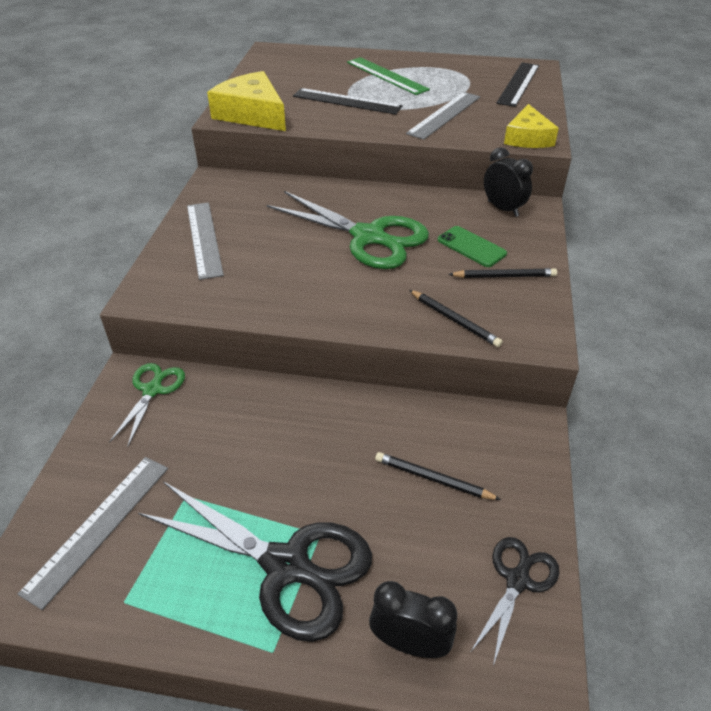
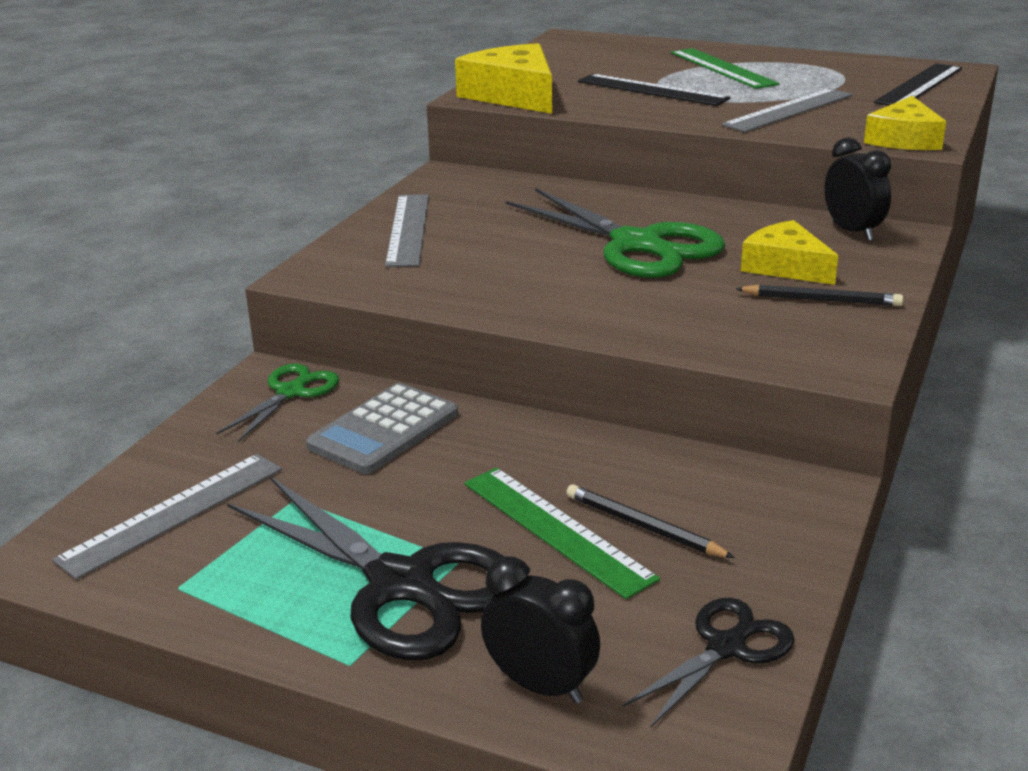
camera: 15 degrees right, 15 degrees down
(230, 417) = (383, 430): none -> grey calculator
(377, 492) = (556, 529): none -> green ruler
(454, 320) = (725, 337): black pencil -> none
(471, 247) = (785, 266): green phone -> yellow cheese

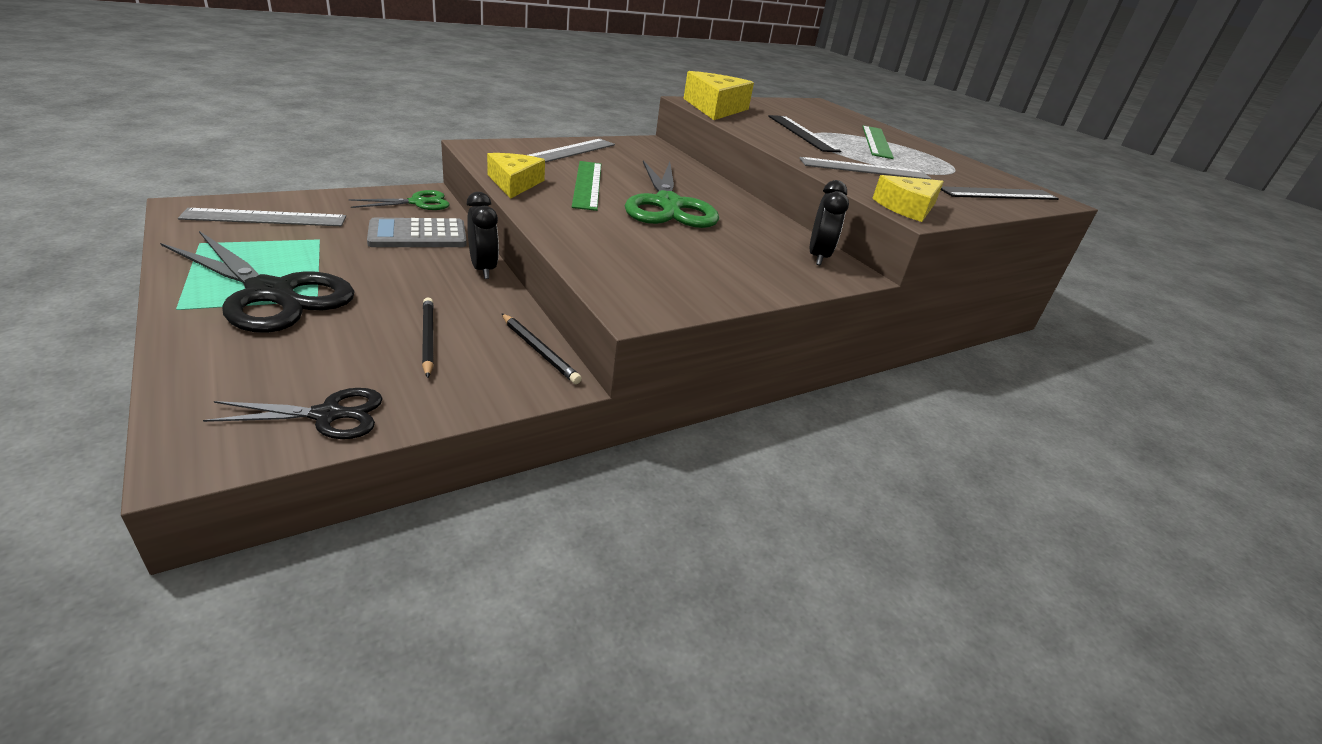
camera: 30 degrees right, 5 degrees up
(403, 585) = (272, 294): black scissors -> black scissors turned 45 degrees counterclockwise
(540, 686) = (214, 370): black clock -> black clock (483, 269)
(556, 529) = (387, 314): green ruler -> green ruler (587, 184)
(785, 266) = (729, 251): yellow cheese -> yellow cheese (514, 183)
(821, 300) = (709, 274): black pencil -> black pencil (539, 351)

